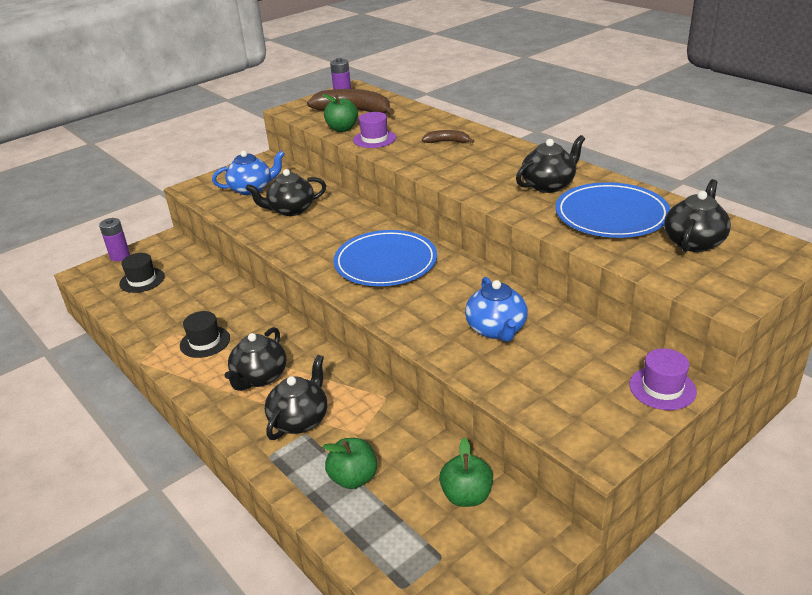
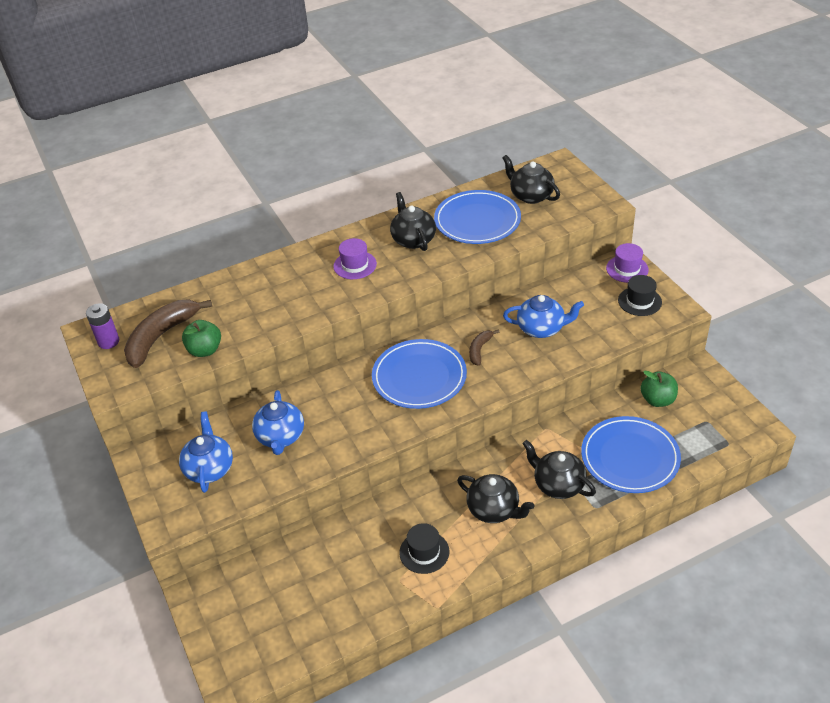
camera: 75 degrees left, 10 degrees up
(120, 256) = (207, 644): purple battery -> none
(142, 280) = (278, 616): black hat -> black hat (639, 301)
(290, 210) = (280, 437): black teapot -> blue teapot
(353, 478) = (630, 457): green apple -> blue plate
(374, 139) = (249, 329): purple hat -> purple hat (355, 265)
(447, 142) = (291, 281): brown banana -> brown banana (479, 350)

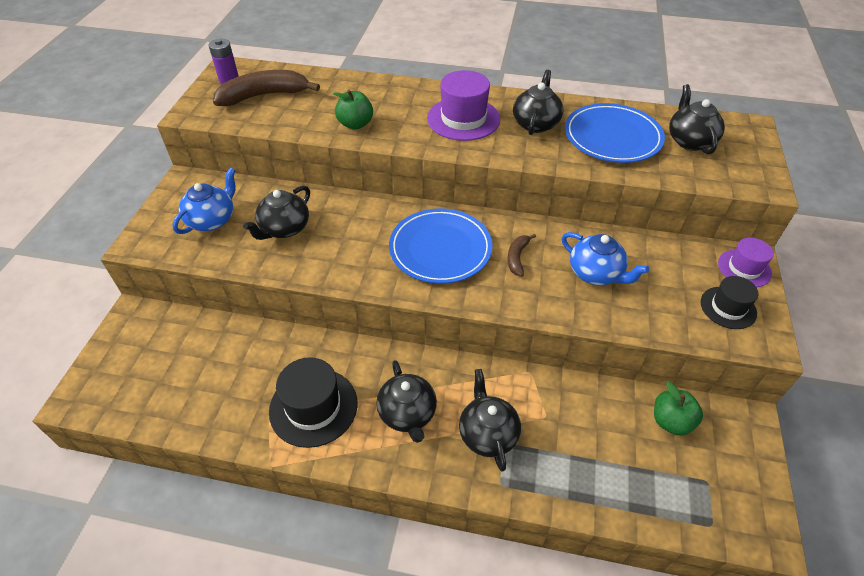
camera: 35 degrees right, 5 degrees up
(205, 350) = (279, 121): green apple -> green apple (355, 124)
(280, 437) = (284, 228): blue teapot -> black teapot
(355, 265) = (463, 119): purple hat -> purple hat, size x1.61
(424, 552) = (313, 407): black hat -> black hat, size x1.61
(479, 350) = (517, 257): brown banana -> brown banana turned 45 degrees counterclockwise
(630, 457) = (585, 459): blue plate -> none

